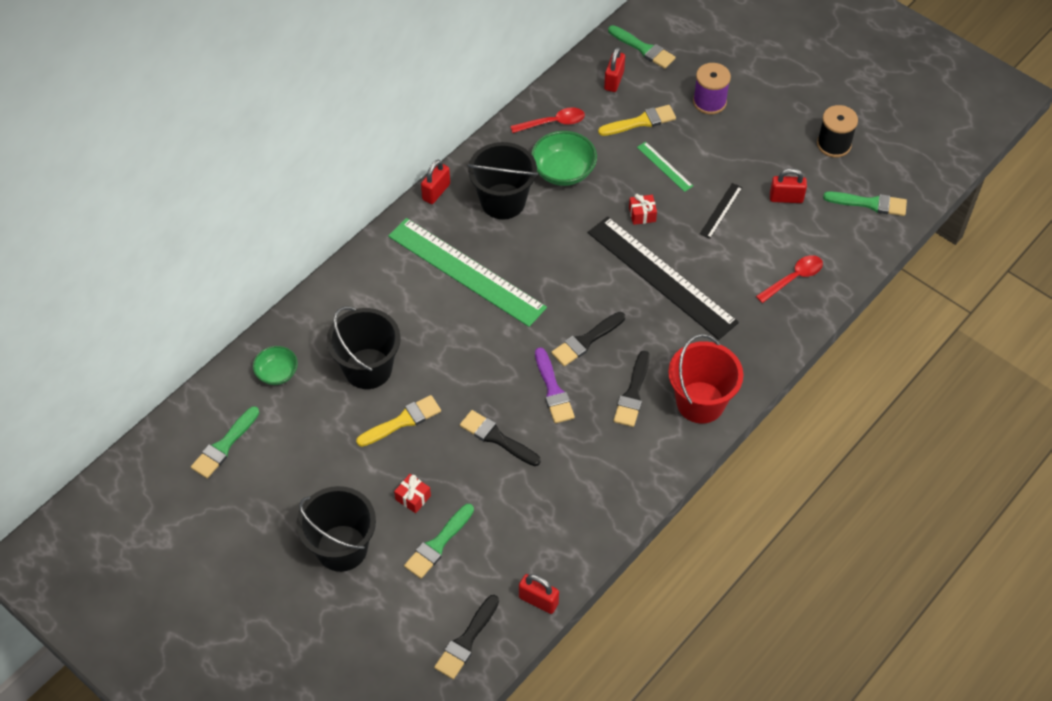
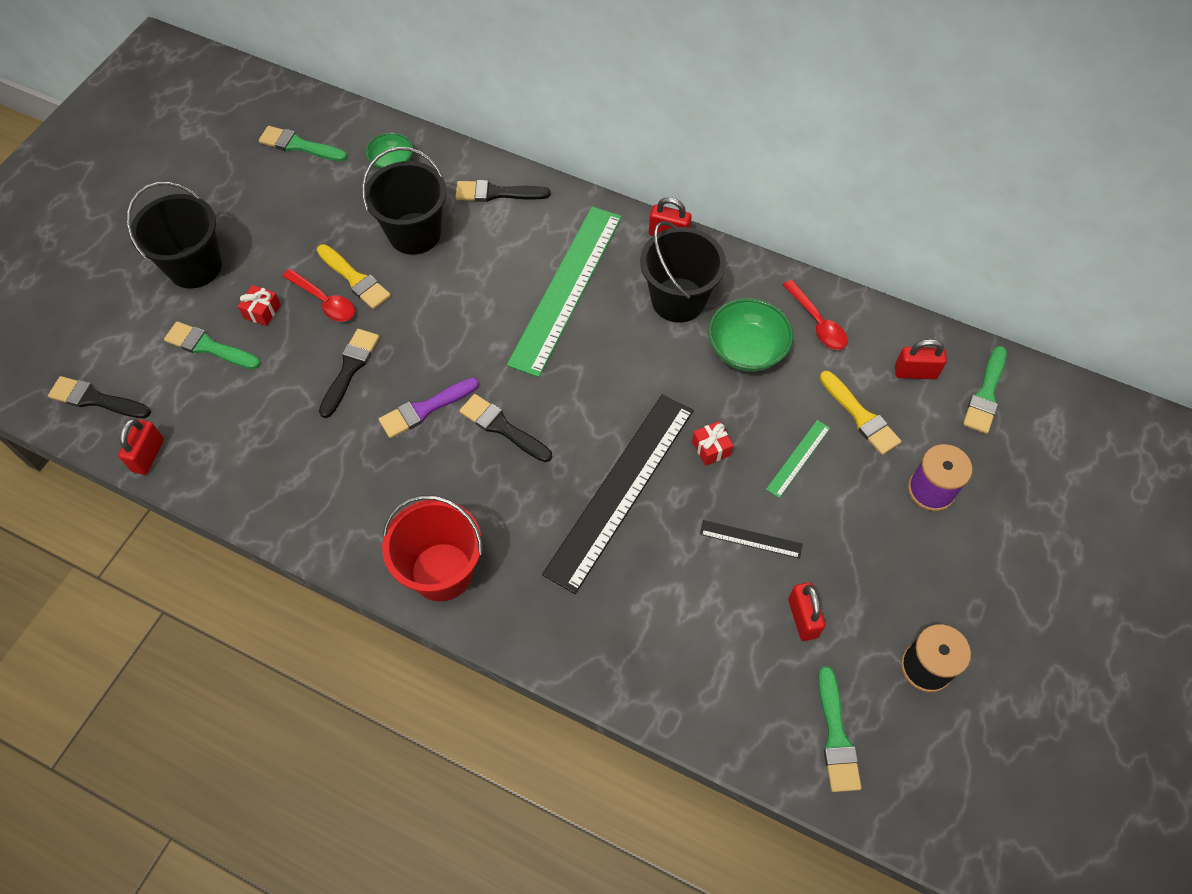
camera: 75 degrees right, 5 degrees up
(633, 393) = (438, 493): black brush -> black brush (497, 193)
(793, 278) = (668, 651): red spoon -> red spoon (324, 301)

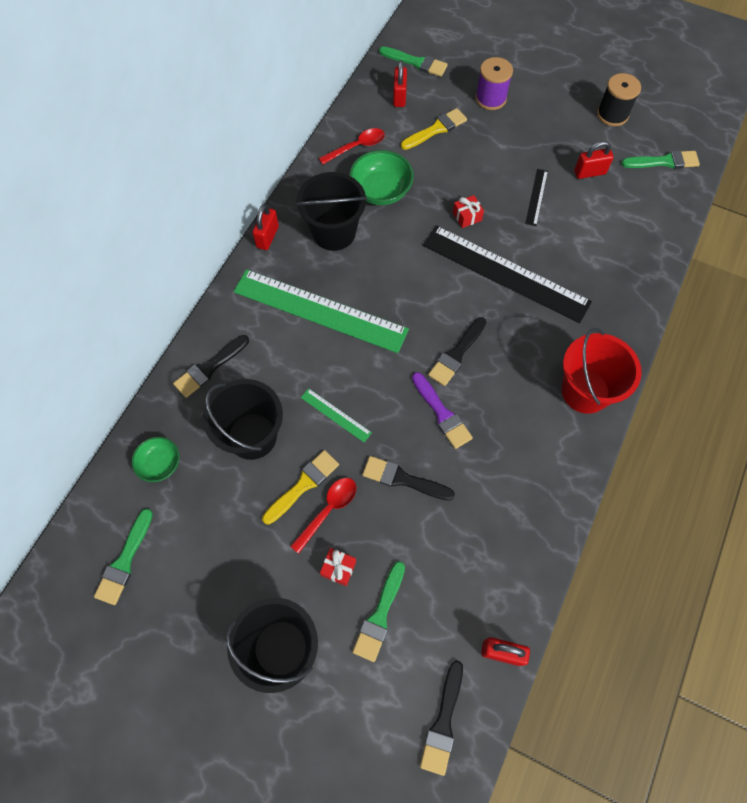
camera: 90 degrees left, 5 degrees up
(497, 193) = (209, 368): black brush -> black brush turned 45 degrees clockwise
(798, 458) = (471, 166): green ruler -> green ruler (335, 415)

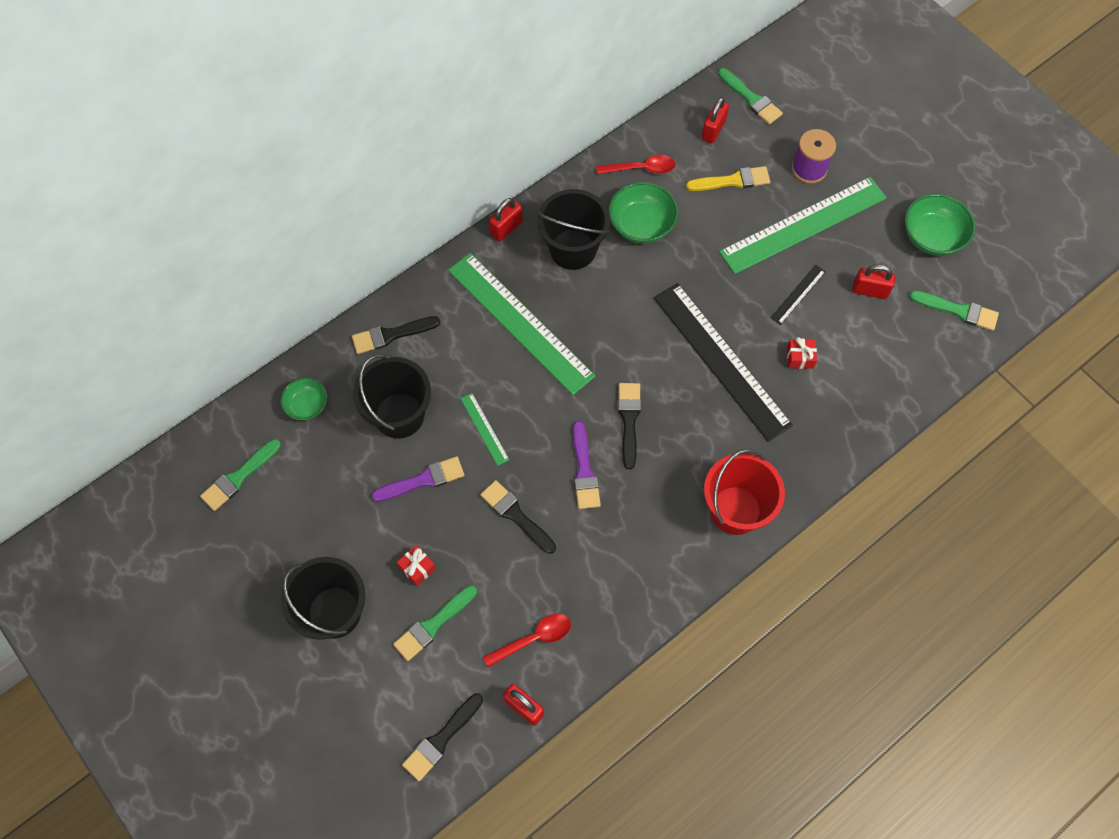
camera: 25 degrees right, 0 degrees up
(303, 485) = (423, 480): yellow brush -> purple brush
(328, 510) = (434, 513): red spoon -> red spoon (534, 638)
(456, 354) = (629, 420): black brush -> black brush turned 120 degrees clockwise
(467, 216) = (714, 286): red gift -> red gift (800, 357)
(510, 142) = (803, 225): none -> green ruler
(612, 114) = (932, 237): black spool -> green bowl

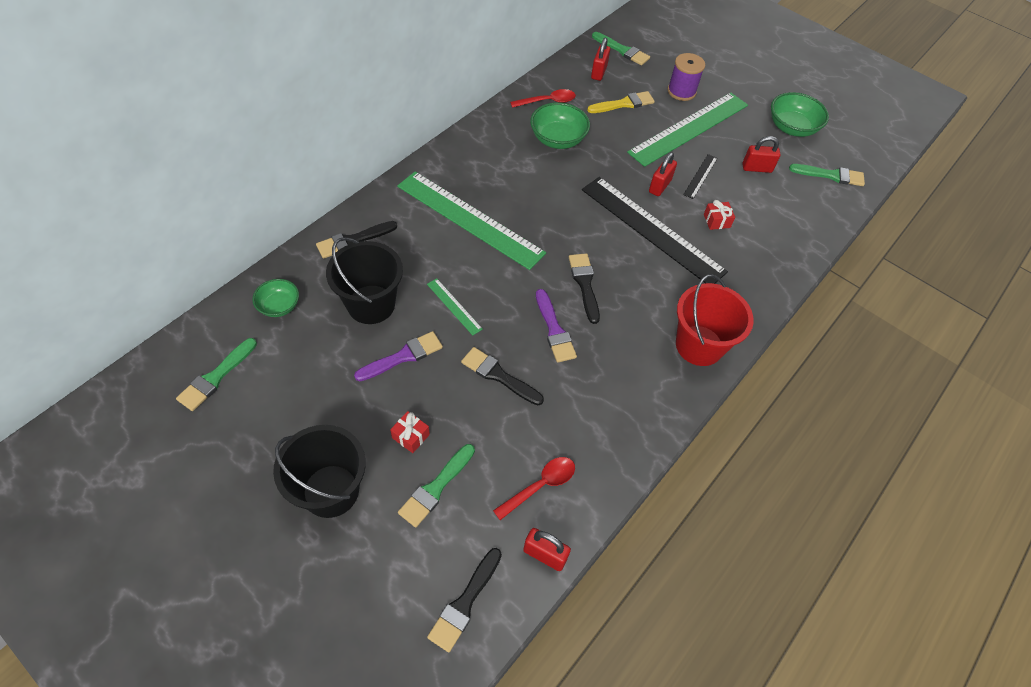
camera: 15 degrees left, 10 degrees down
(506, 228) = (443, 151): red padlock -> red padlock (660, 186)
(573, 249) = (504, 161): black bucket -> none

